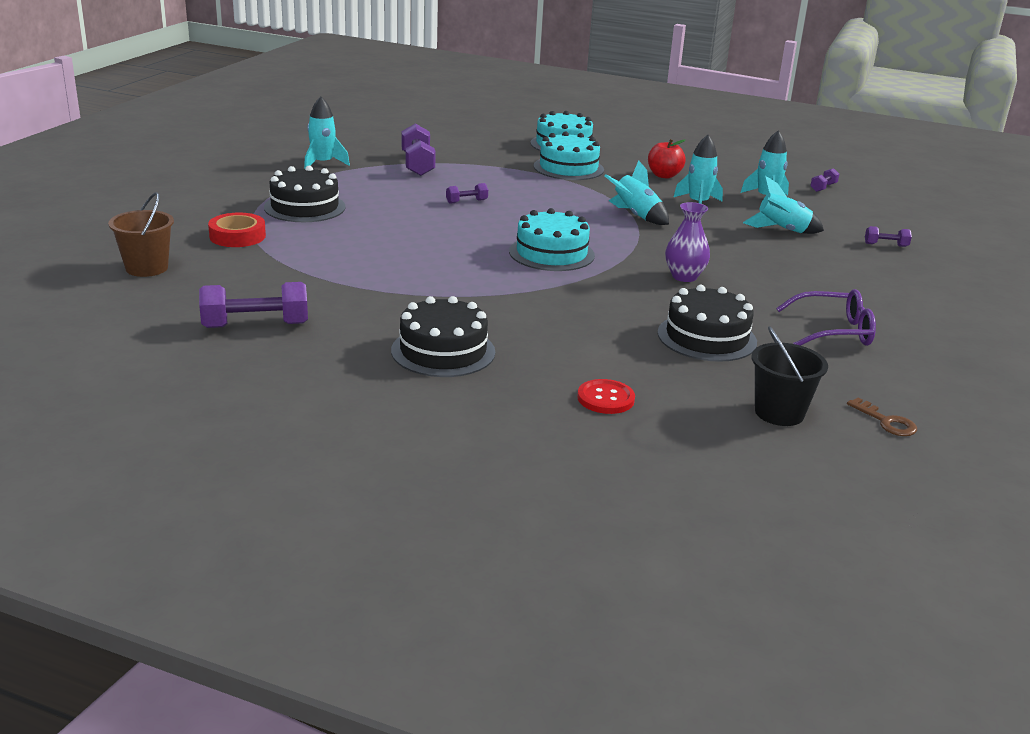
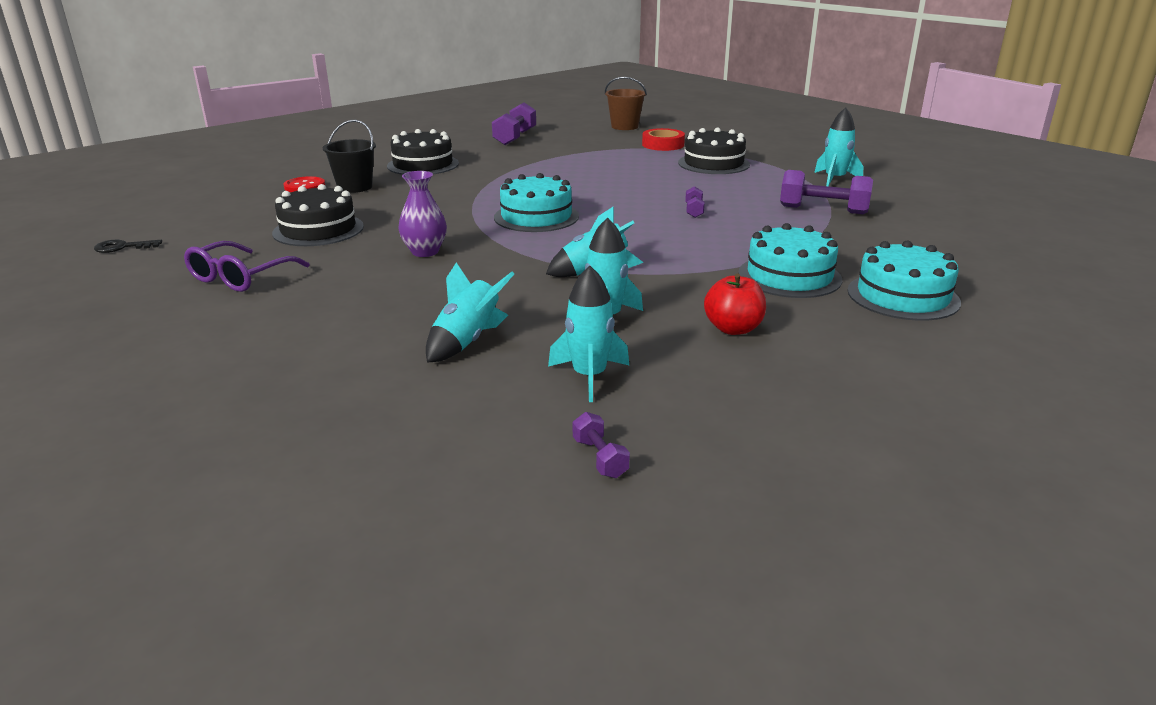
camera: 120 degrees right, 0 degrees up
(779, 413) = (200, 221): black bucket -> black bucket (355, 187)
(886, 245) = (339, 401): purple dumbbell -> none
(886, 422) = (122, 247): brown key -> black key

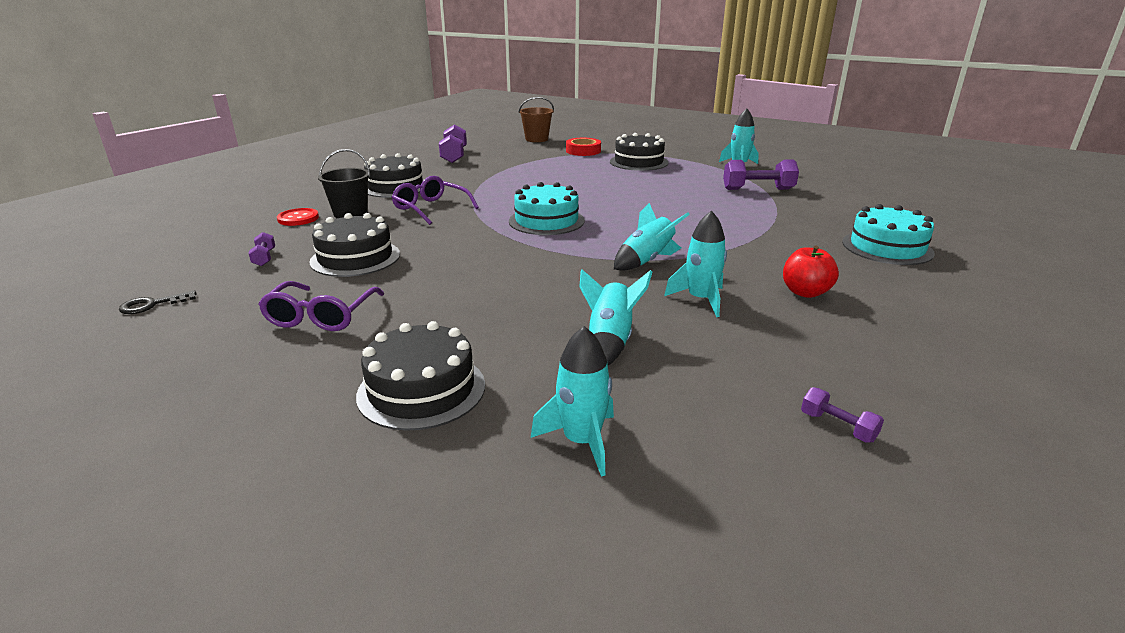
camera: 20 degrees left, 0 degrees up
(260, 352) = (421, 389): none -> black cake
(425, 252) = (481, 264): purple vase -> none
(434, 191) = (431, 208): none -> purple glasses
(589, 376) = (746, 354): turquoise rocket -> turquoise rocket (582, 441)
(694, 211) = (666, 201): purple dumbbell -> purple dumbbell (264, 258)
(789, 276) = (795, 243): turquoise cake -> none

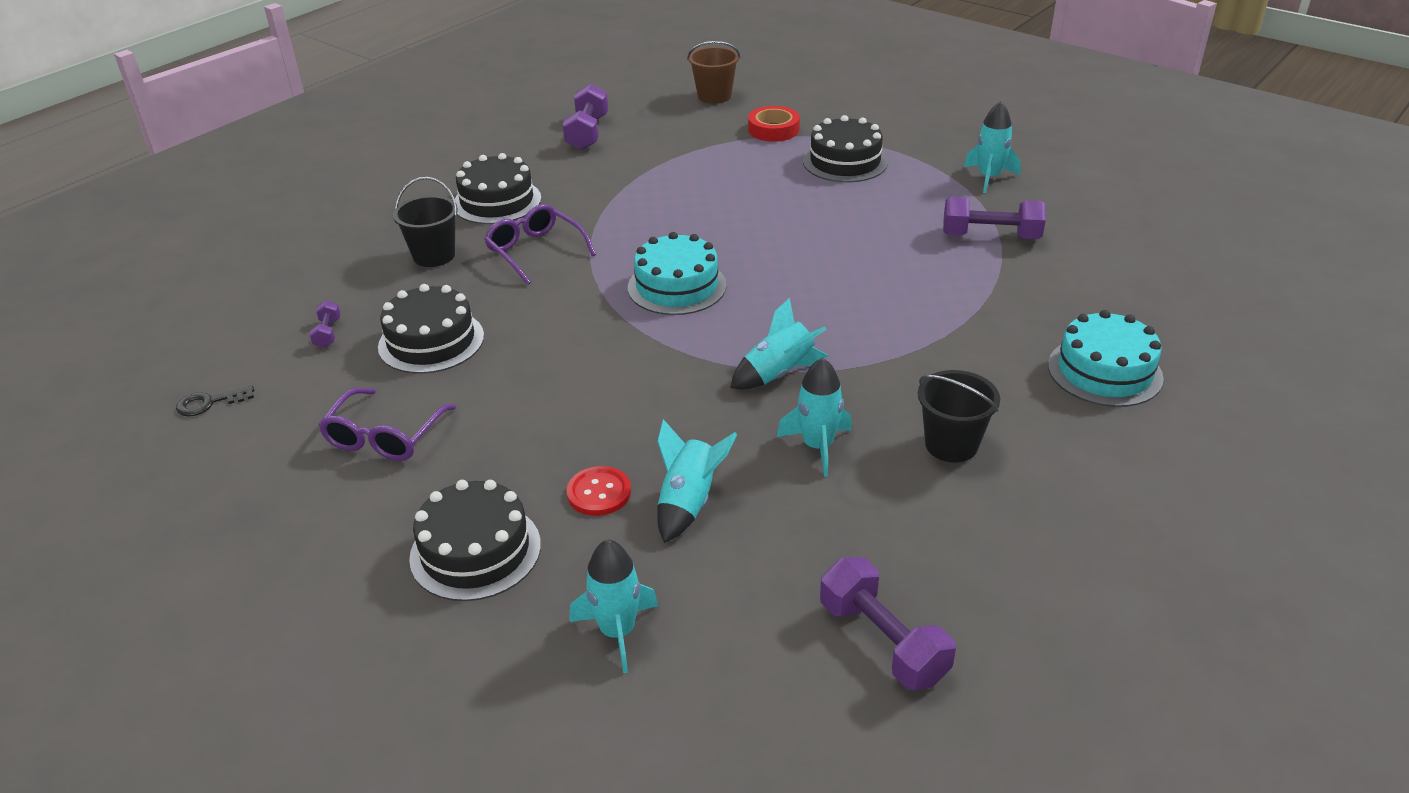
camera: 10 degrees right, 10 degrees up
(298, 218) = (370, 261): red button -> red button (599, 493)
(805, 292) = (951, 445): red apple -> black bucket
(837, 427) = (882, 642): purple dumbbell -> purple dumbbell, size x1.96

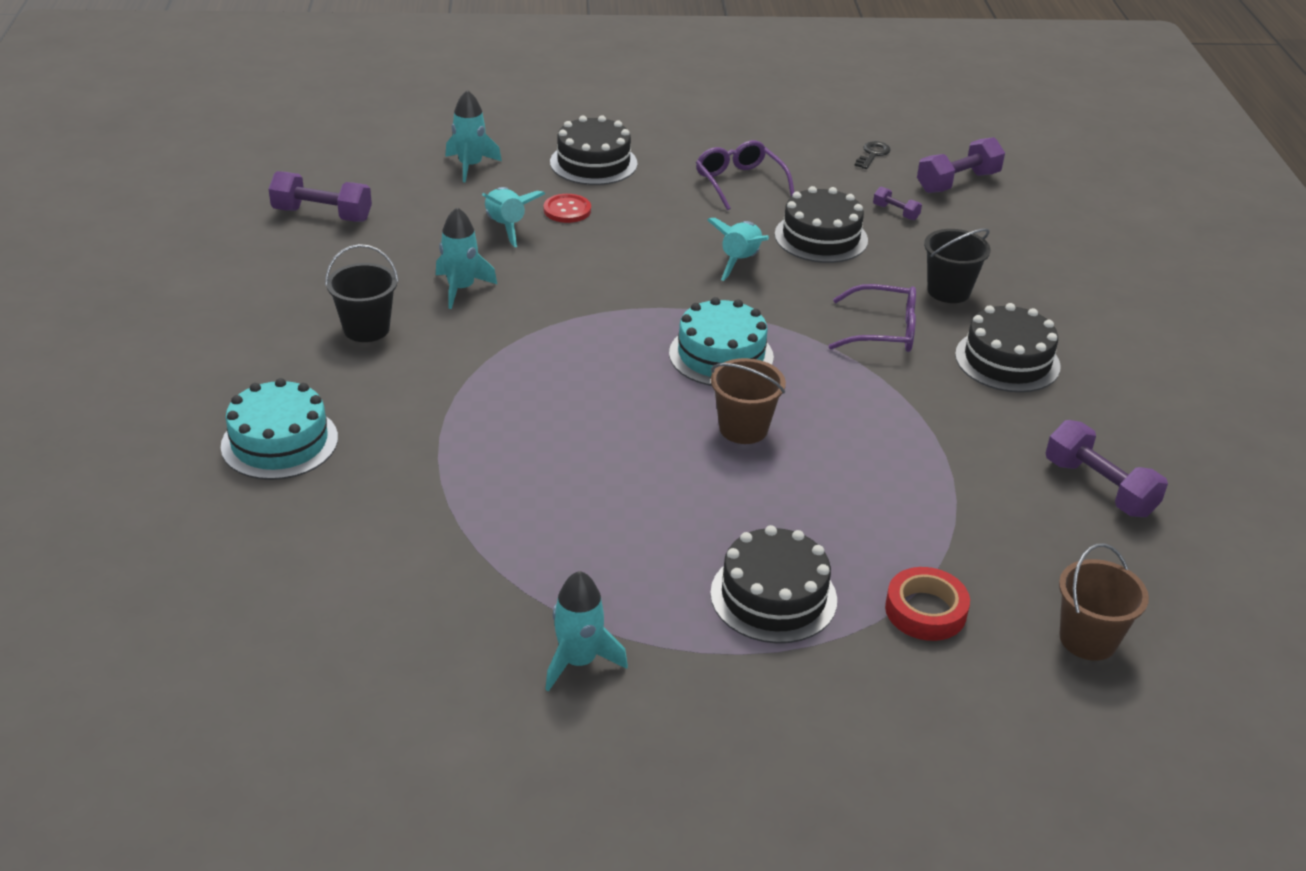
camera: 135 degrees right, 0 degrees up
(737, 237) = (743, 428): none -> brown bucket
(778, 374) = (546, 323): turquoise rocket -> turquoise rocket (740, 261)
(990, 236) = (498, 556): purple dumbbell -> purple dumbbell (957, 182)

